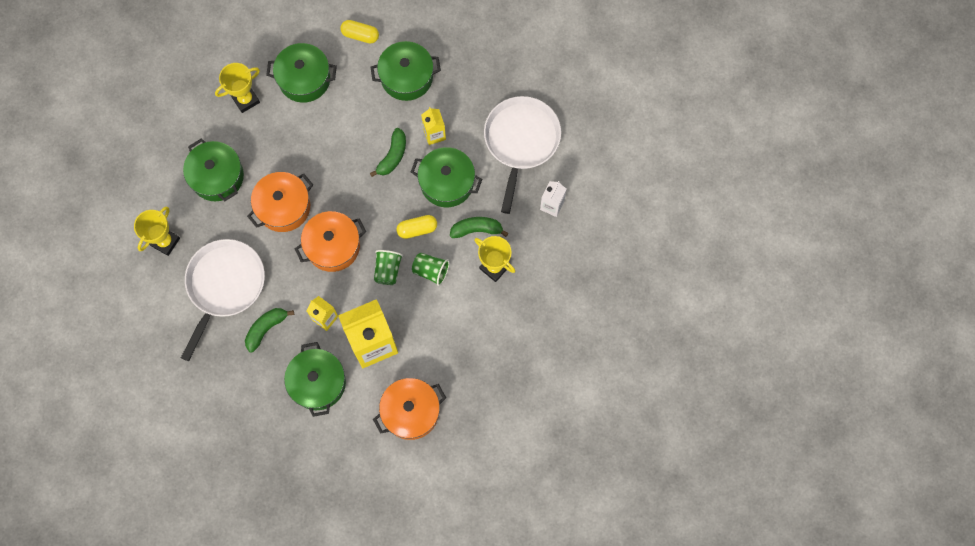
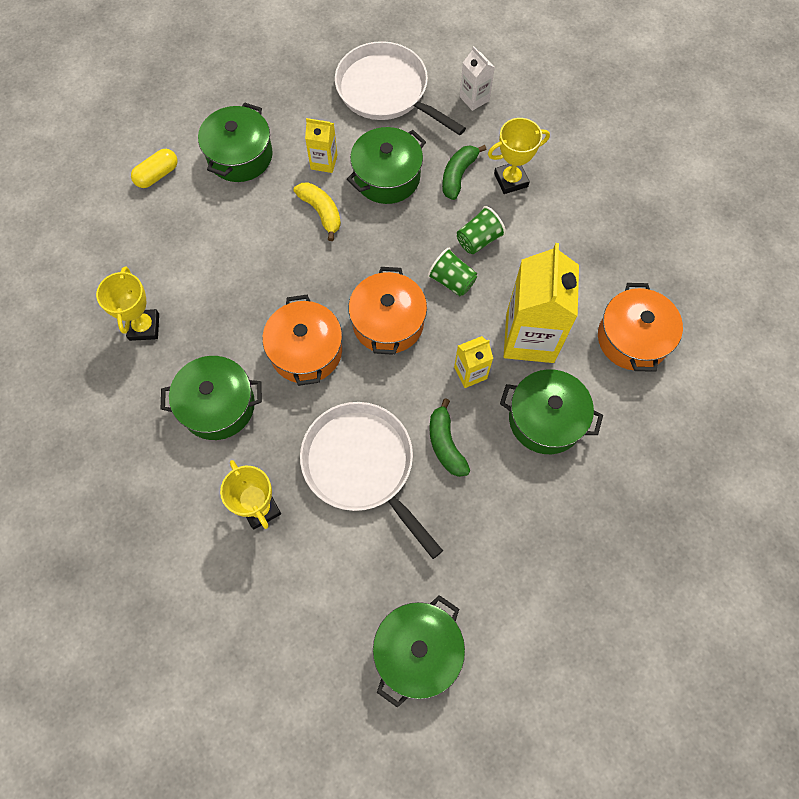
camera: 60 degrees left, 5 degrees down
(304, 79) = (166, 254): green pot -> green pot (418, 651)
(392, 156) = (321, 212): green banana -> yellow banana
(417, 229) = (422, 230): yellow capsule -> none

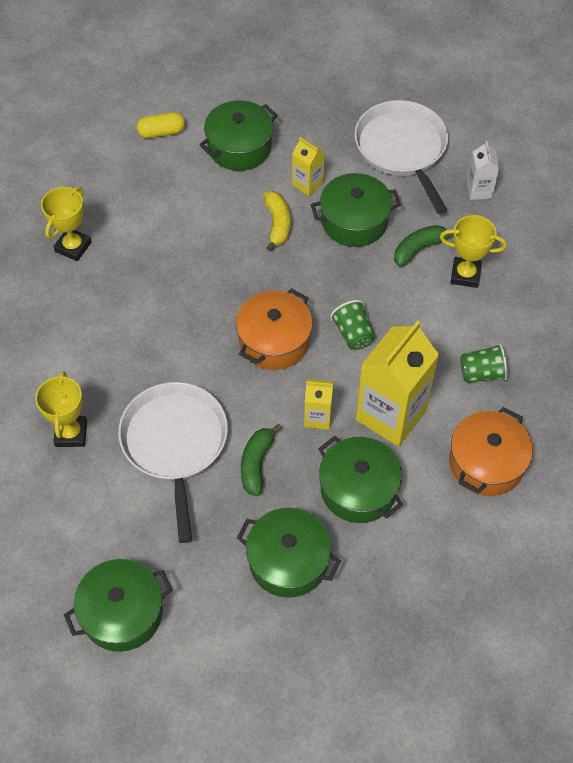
camera: 30 degrees right, 10 degrees down
(218, 405) = (90, 336): green pot -> green pot (288, 561)
(306, 351) = (190, 329): orange pot -> none
(478, 240) = (401, 311): green cup -> green cup (482, 373)

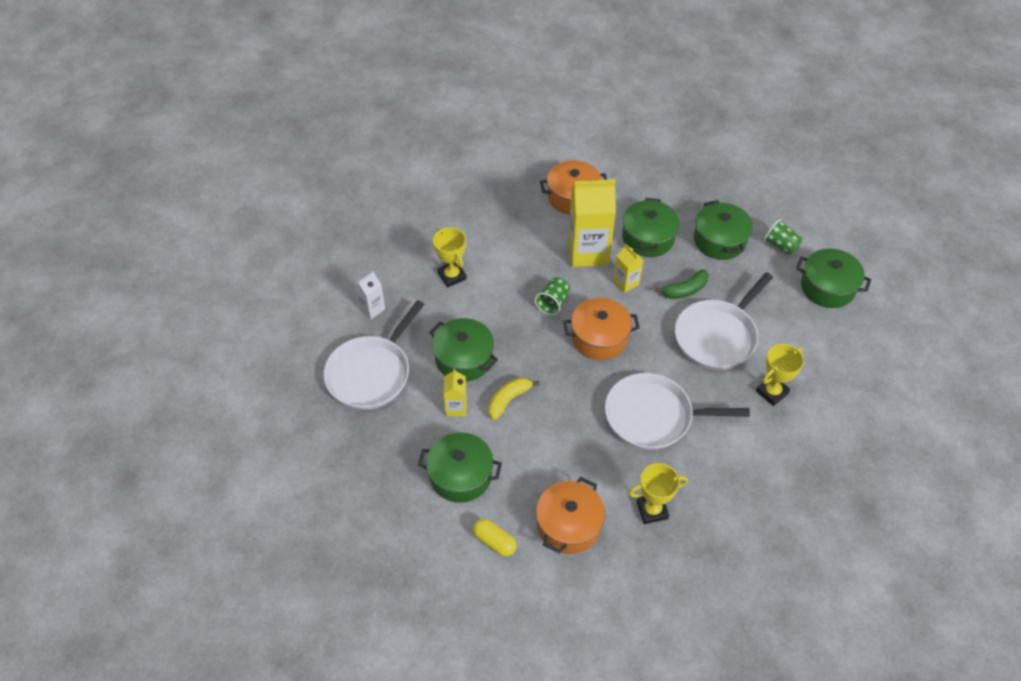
camera: 130 degrees left, 5 degrees down
(123, 185) = (569, 525): none -> orange pot
(151, 316) = (653, 416): none -> white pan
(419, 249) = (453, 310): green banana -> none
(482, 373) = (517, 229): green cup -> green cup (781, 245)

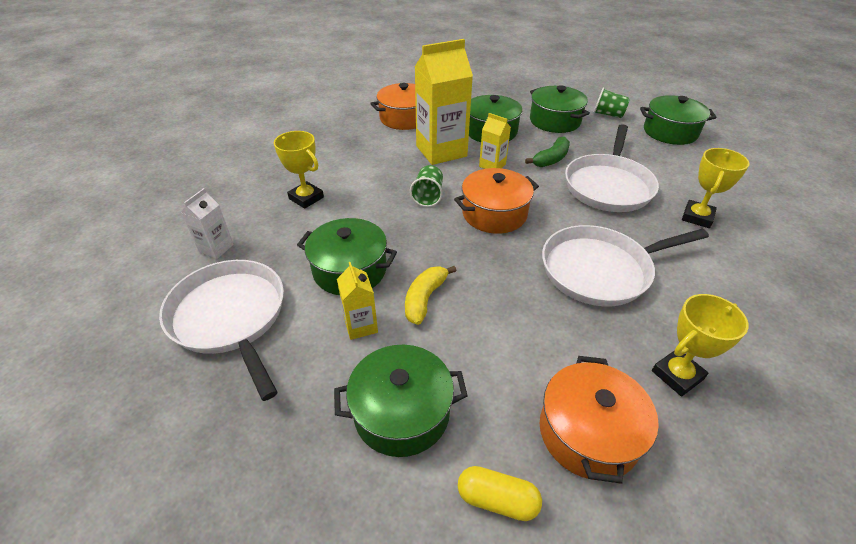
camera: 20 degrees left, 10 degrees down
(371, 373) = (230, 317): white pan -> white pan turned 135 degrees clockwise

